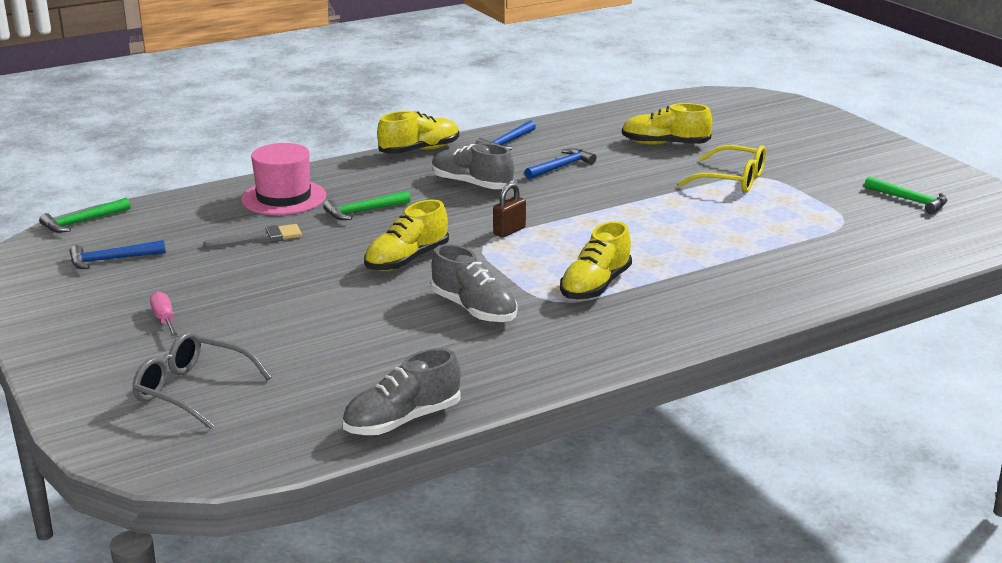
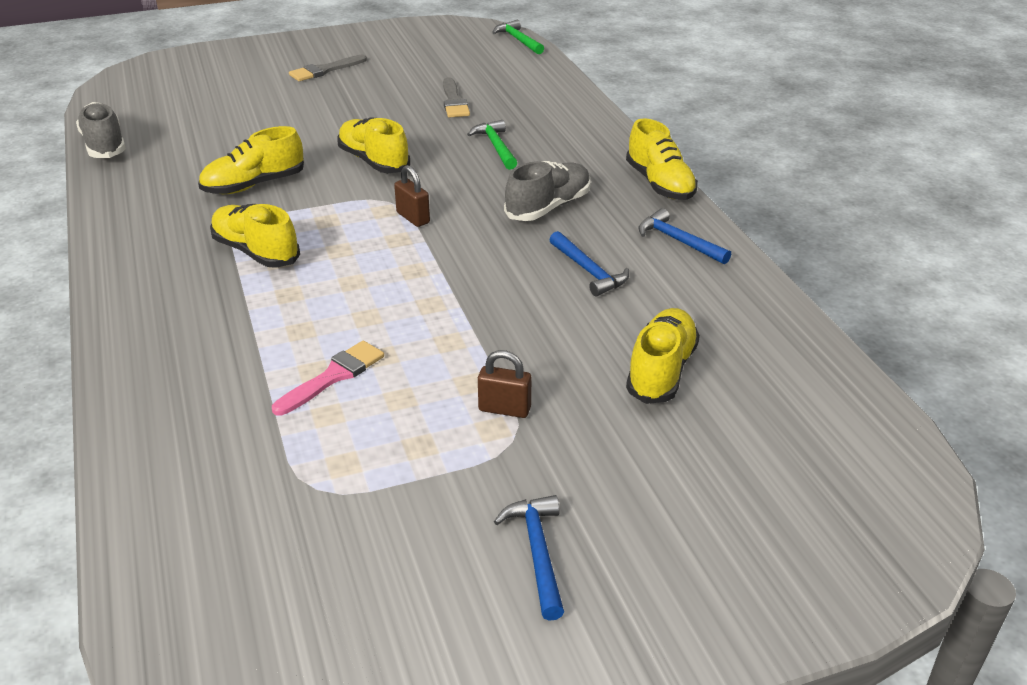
camera: 100 degrees right, 10 degrees up
(111, 259) = (440, 51): blue hammer -> blue hammer (538, 552)
(165, 320) = (325, 70): pink screwdriver -> grey brush
(192, 390) = (212, 80): grey glasses -> none
(284, 197) = (543, 112): pink hat -> none
(474, 309) = (254, 185): grey shoe -> yellow shoe
(733, 180) = (504, 409): yellow glasses -> brown padlock
(738, 231) = (333, 376): none -> pink brush
(910, 200) = (358, 598): green hammer -> none

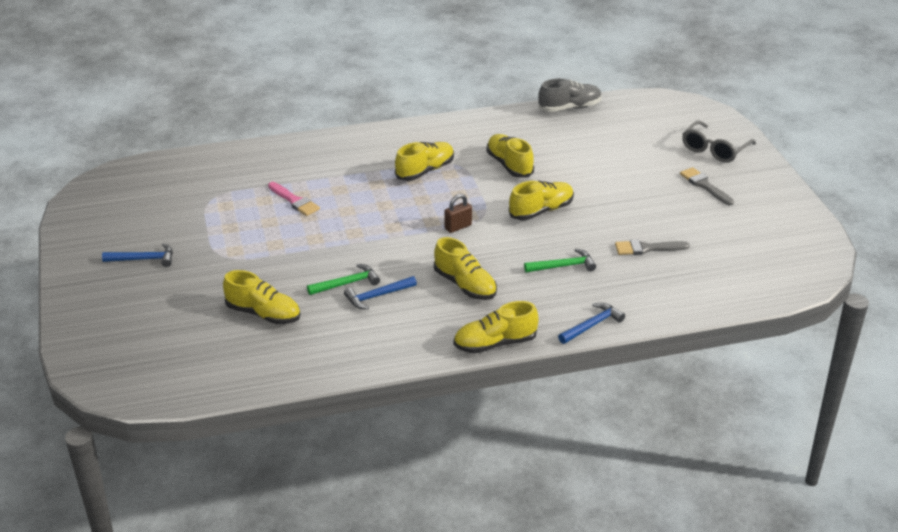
camera: 95 degrees right, 0 degrees up
(246, 63) = (714, 149): none -> grey glasses
(504, 409) = (249, 255): brown padlock -> none
(518, 40) = (793, 290): green hammer -> green hammer (347, 283)
(548, 207) = (465, 285): grey shoe -> yellow shoe
(678, 241) = (408, 341): blue hammer -> blue hammer (592, 325)

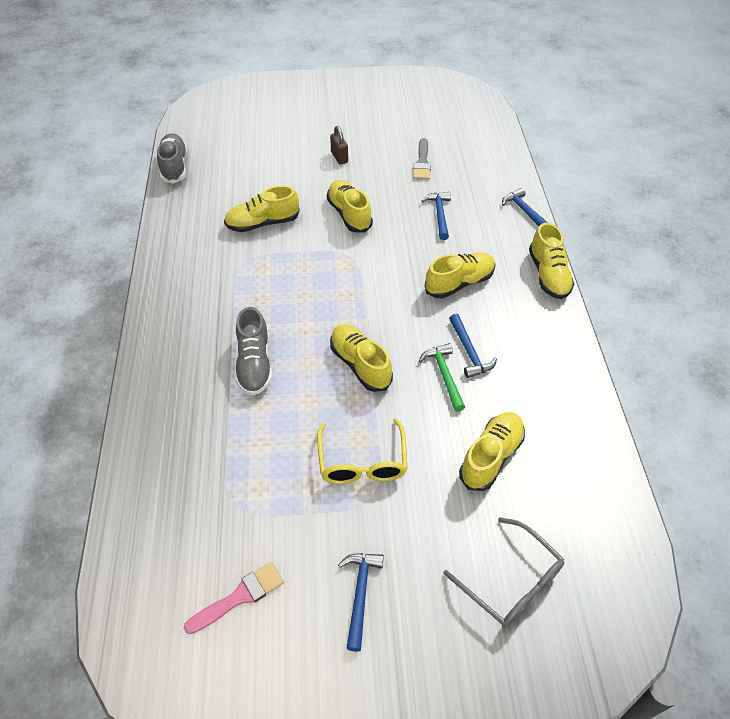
camera: 80 degrees left, 15 degrees up
(252, 249) = (362, 462): none -> yellow glasses
(294, 201) = (271, 412): pink brush -> pink brush (240, 596)
(341, 186) = (254, 364): none -> grey shoe
(425, 171) = (249, 288): yellow shoe -> yellow shoe (360, 364)
(458, 227) = (361, 275): brown padlock -> brown padlock (339, 157)
(563, 266) = (439, 214): green hammer -> blue hammer
(705, 186) = (339, 115): grey brush -> none
(714, 149) = (286, 99): grey glasses -> grey glasses (511, 582)

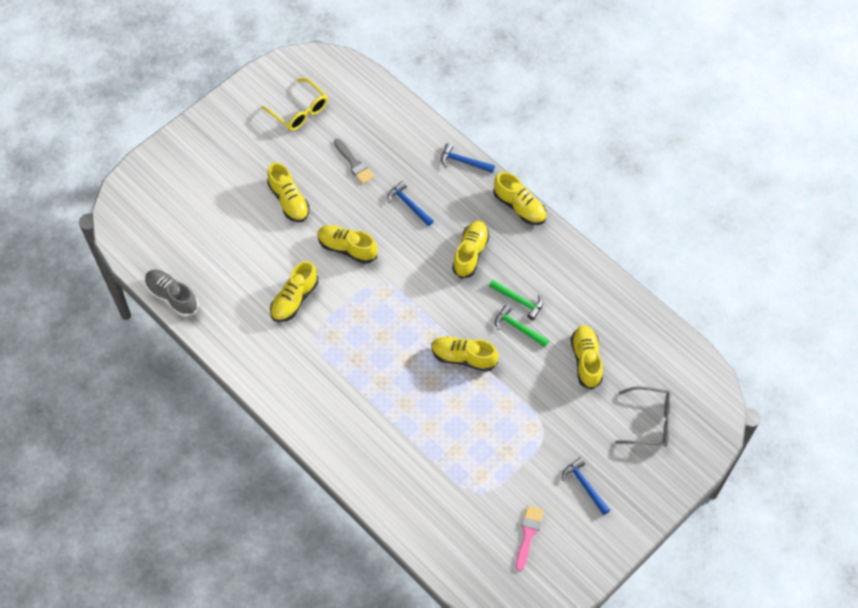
camera: 40 degrees left, 10 degrees up
(254, 364) = (400, 405): grey shoe -> none
(339, 157) = (289, 200): brown padlock -> yellow shoe
(362, 462) = (521, 417): yellow glasses -> yellow glasses (299, 111)
(469, 352) = (519, 301): blue hammer -> green hammer

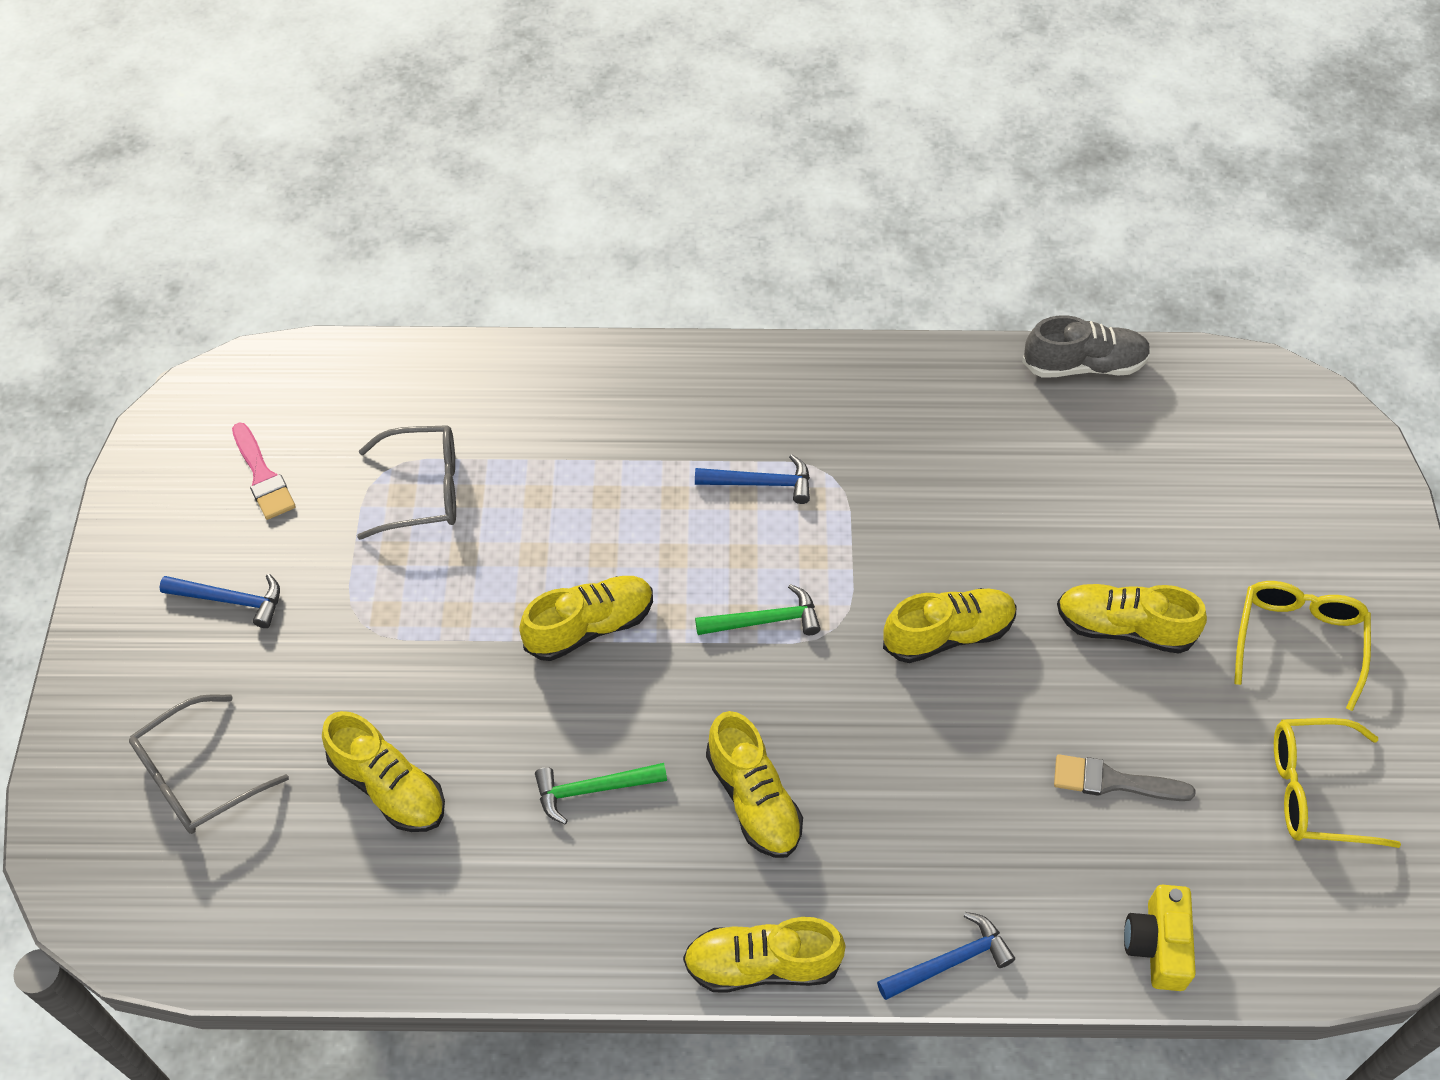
camera: 135 degrees right, 5 degrees down
(241, 150) = (1297, 640): none -> yellow glasses
(294, 299) = (926, 499): yellow shoe -> none
(399, 116) = (1157, 945): none -> yellow camera
(409, 204) = (944, 792): blue hammer -> blue hammer (761, 483)
(471, 469) = (424, 490): none -> grey glasses
(518, 328) = (550, 744): green hammer -> green hammer (765, 620)

